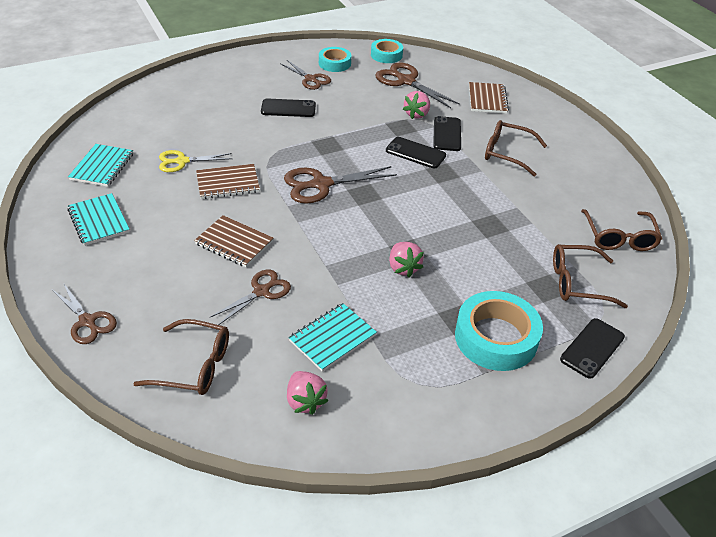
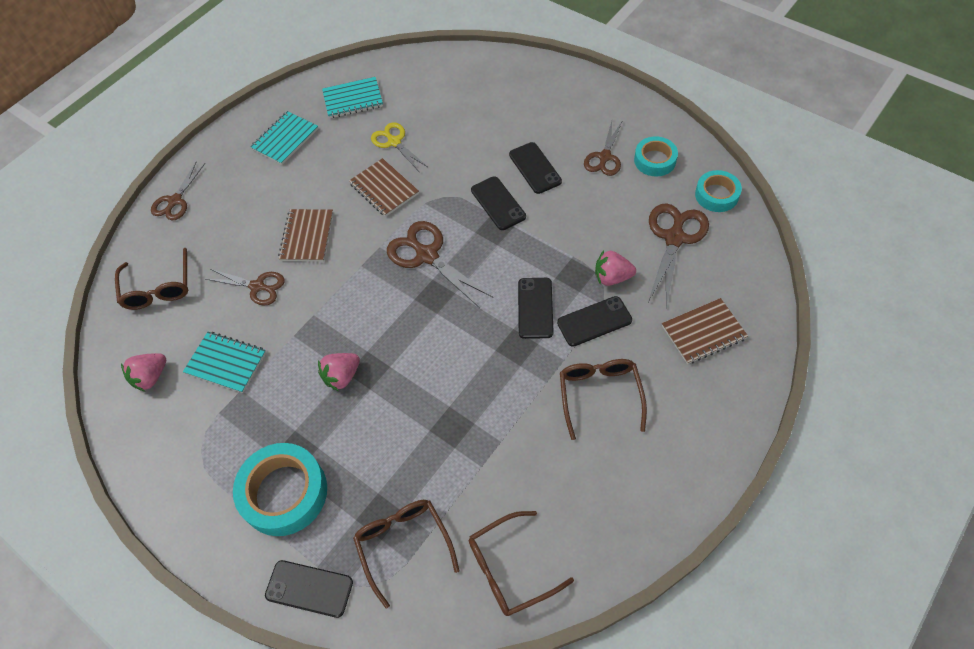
camera: 70 degrees right, 15 degrees up
(304, 135) = (498, 203): none -> black phone

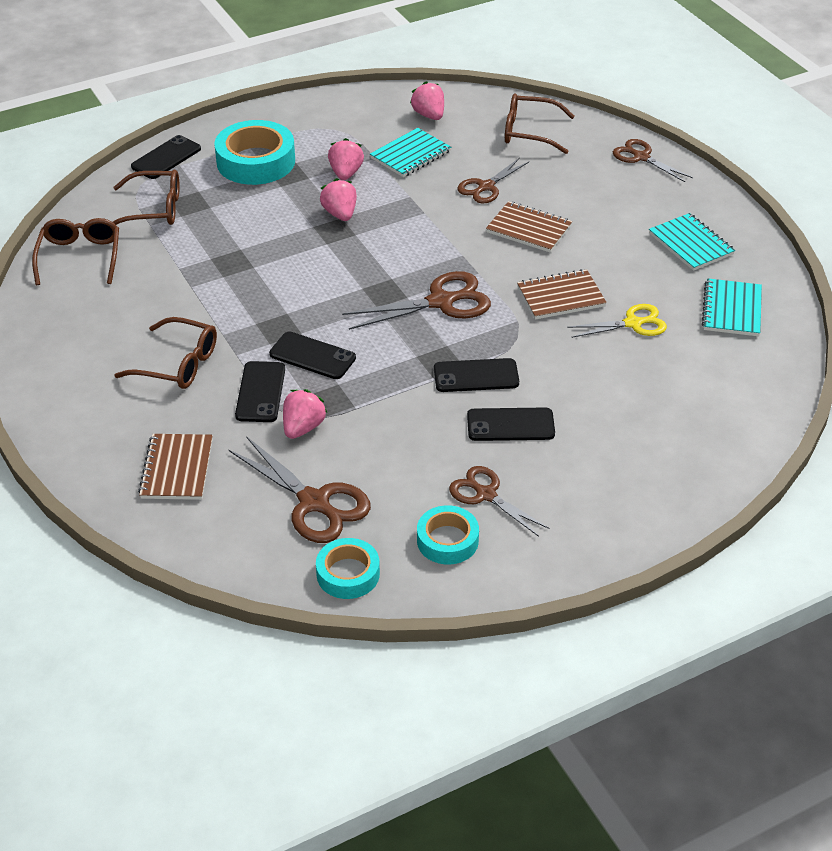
camera: 110 degrees right, 15 degrees down
(276, 402) = (346, 173): none -> pink strawberry

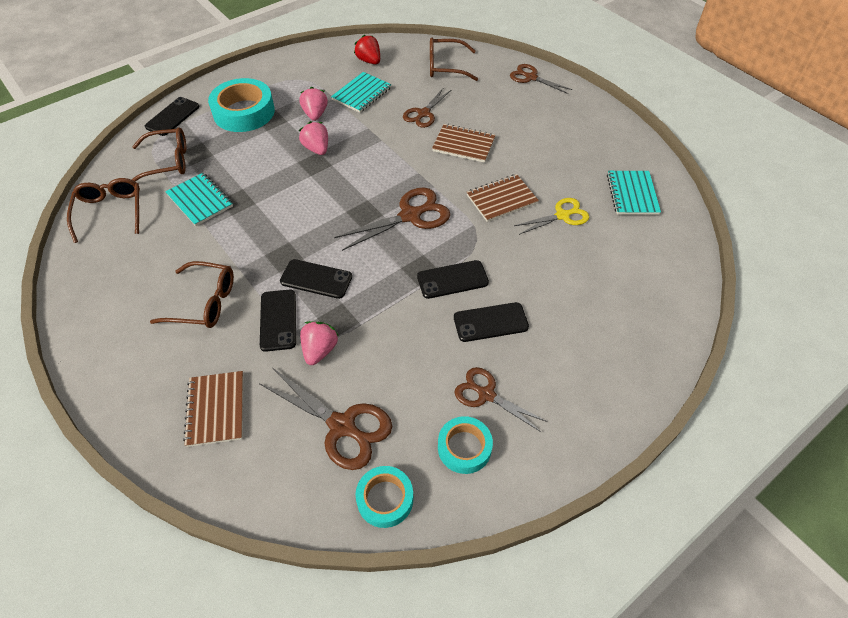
camera: 10 degrees left, 10 degrees up
(429, 115) = (369, 61): pink strawberry -> red strawberry
(691, 244) = (586, 143): turquoise notebook -> turquoise notebook (200, 200)

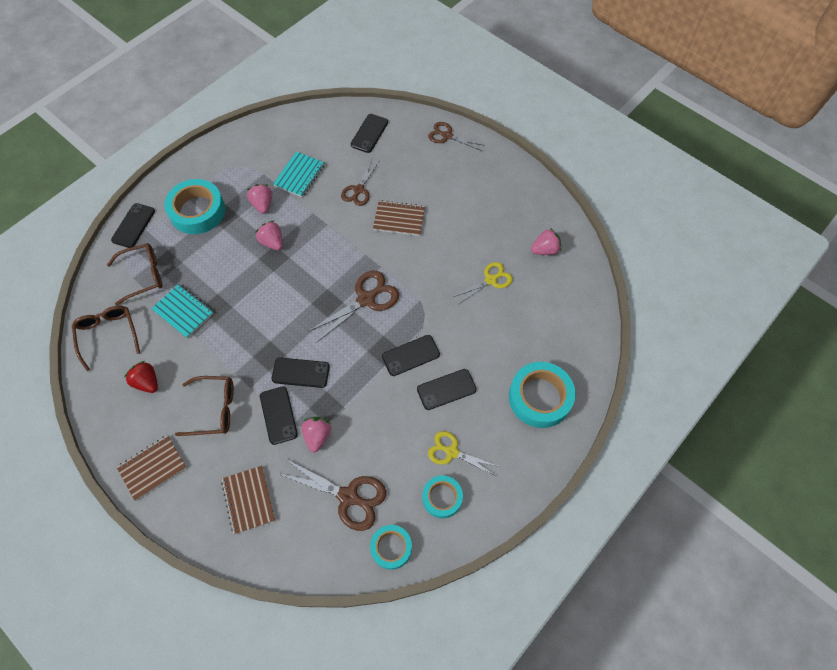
camera: 10 degrees left, 10 degrees up
(369, 61) = (299, 136): red strawberry -> red strawberry (147, 382)
(445, 66) = (369, 133): brown glasses -> black phone
(486, 394) = (451, 452): brown scissors -> yellow scissors
(501, 199) = (439, 271): brown notebook -> brown notebook (152, 468)
(610, 349) = (540, 397): none -> turquoise tape
(632, 194) = (545, 250): turquoise notebook -> pink strawberry

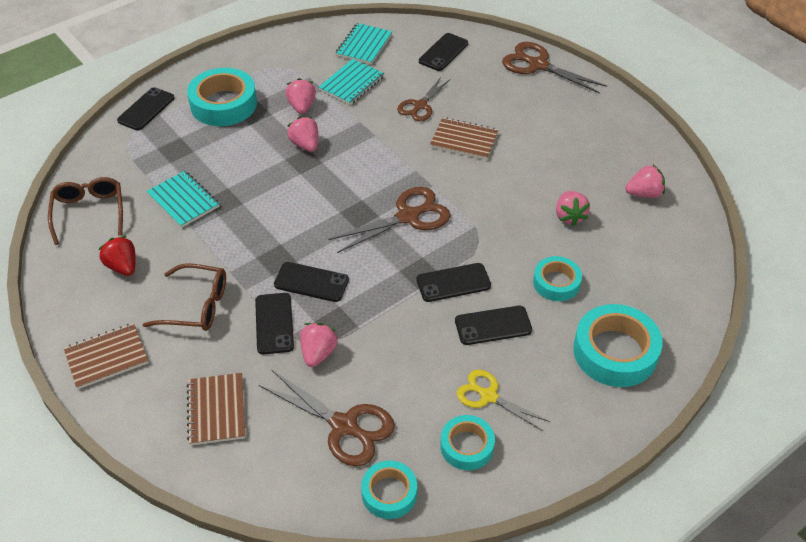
camera: 10 degrees right, 15 degrees down
(143, 275) = (145, 159): brown glasses -> none
(303, 135) = (364, 45): none -> turquoise notebook
(447, 136) = (537, 65): brown scissors -> brown scissors, size x1.52
(488, 343) = (556, 283): none -> turquoise tape
(491, 280) = (569, 216): yellow scissors -> pink strawberry

